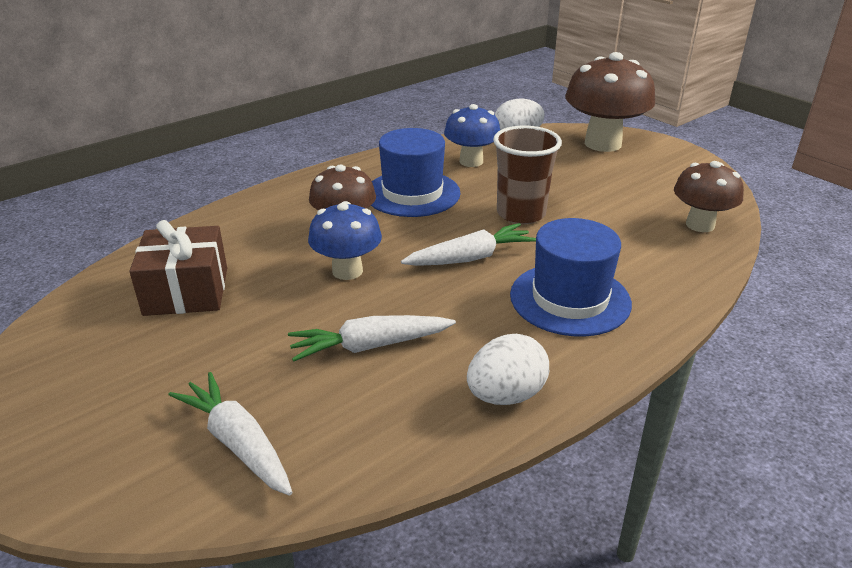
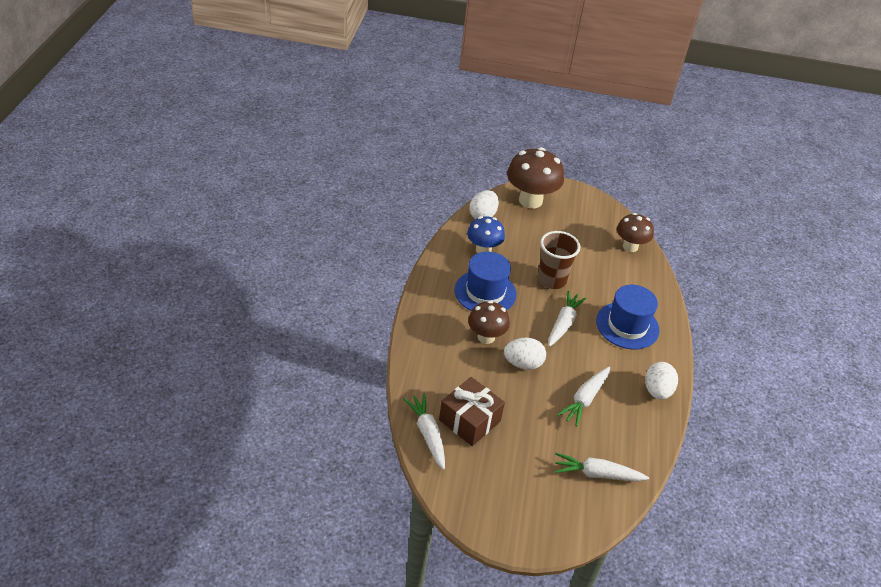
camera: 45 degrees left, 10 degrees up
(120, 279) = (427, 434): none -> white carrot
(347, 271) = (523, 363): blue mushroom -> white egg

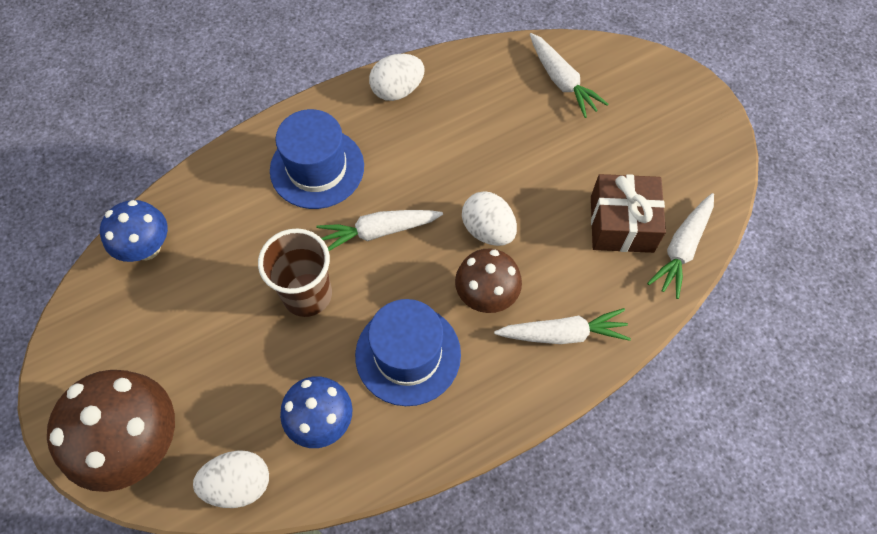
camera: 125 degrees left, 20 degrees up
(585, 399) = (477, 143): white carrot -> white carrot (562, 334)
(630, 246) = (147, 248): brown mushroom -> blue mushroom

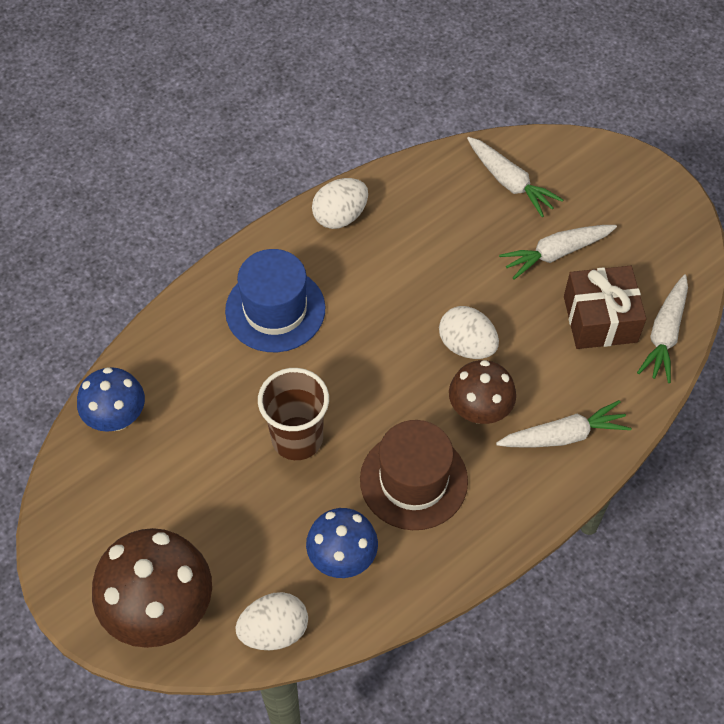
camera: 10 degrees left, 5 degrees down
(379, 231) = (355, 364): white carrot -> white carrot (556, 253)
(408, 354) = (413, 480): blue hat -> brown hat

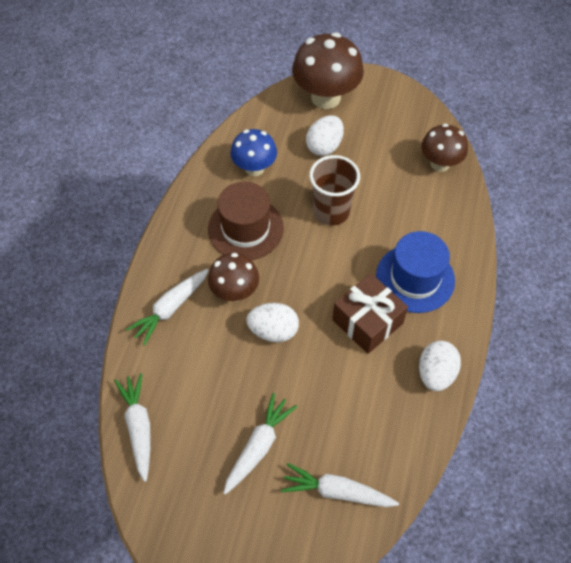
camera: 145 degrees right, 0 degrees up
(117, 418) = (440, 164): blue mushroom -> brown mushroom
(274, 631) = (262, 119): white egg -> white egg (324, 146)
(600, 319) = (193, 410): brown gift -> brown gift (367, 321)

